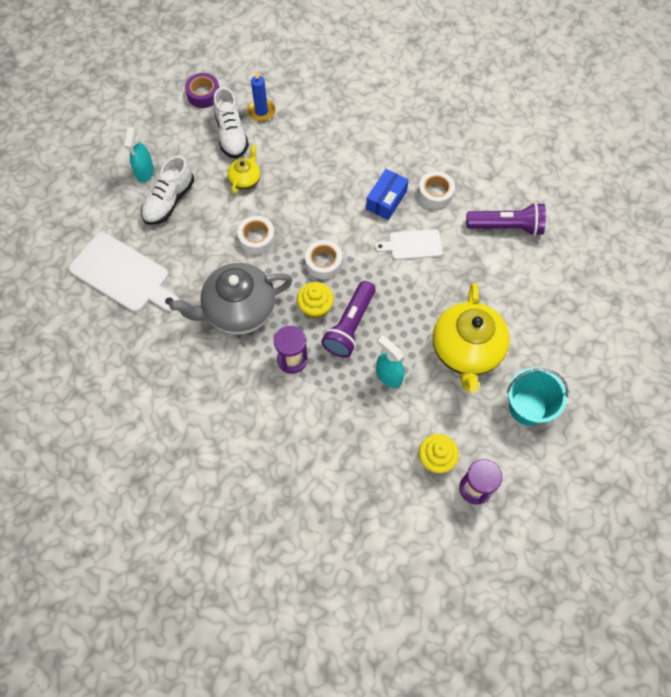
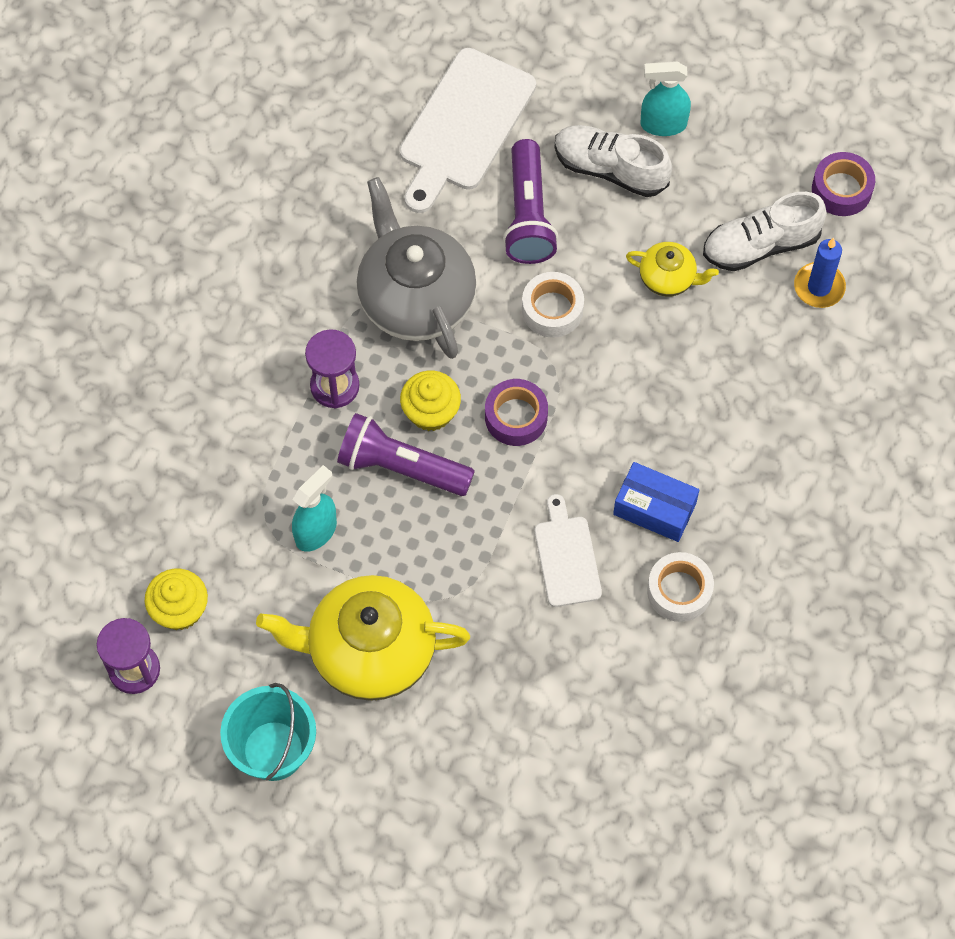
camera: 85 degrees right, 0 degrees up
(323, 263) = (516, 417): white tape -> purple tape
(506, 226) = (623, 717): purple flashlight -> purple flashlight (528, 215)

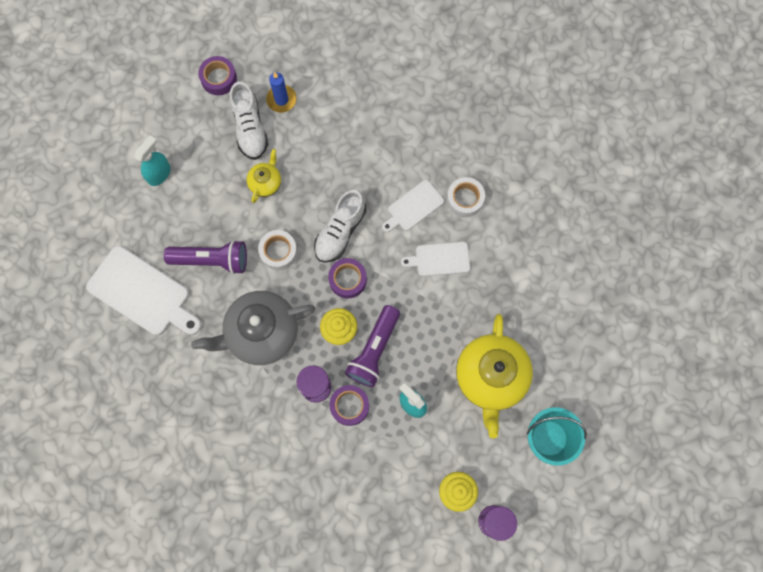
camera: 85 degrees left, 10 degrees up
(308, 438) = (349, 406): none -> purple tape
(610, 169) = (186, 208): white shoe -> white shoe (340, 231)
(654, 509) = (413, 207): blue box -> white cutting board
(663, 124) = (159, 174): turquoise spray bottle -> turquoise spray bottle turned 150 degrees counterclockwise

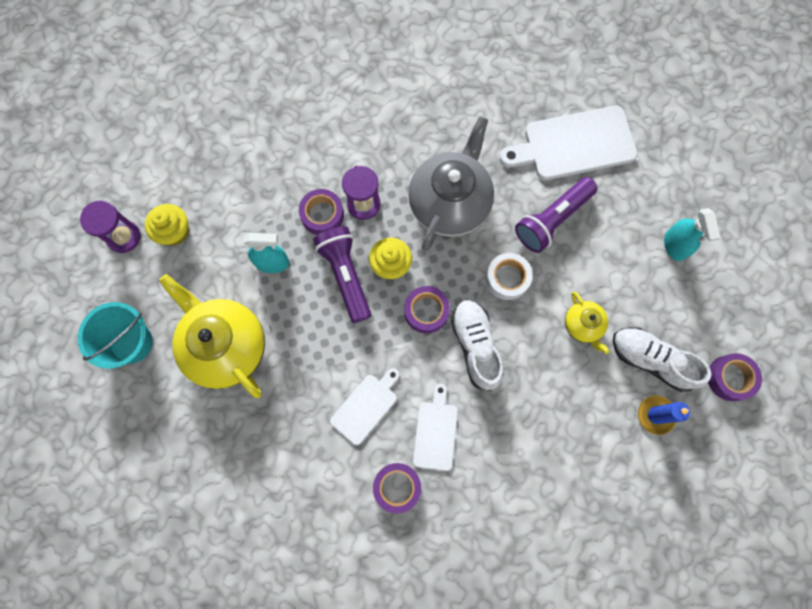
camera: 135 degrees right, 0 degrees up
(465, 199) = (397, 487): white tape -> purple tape

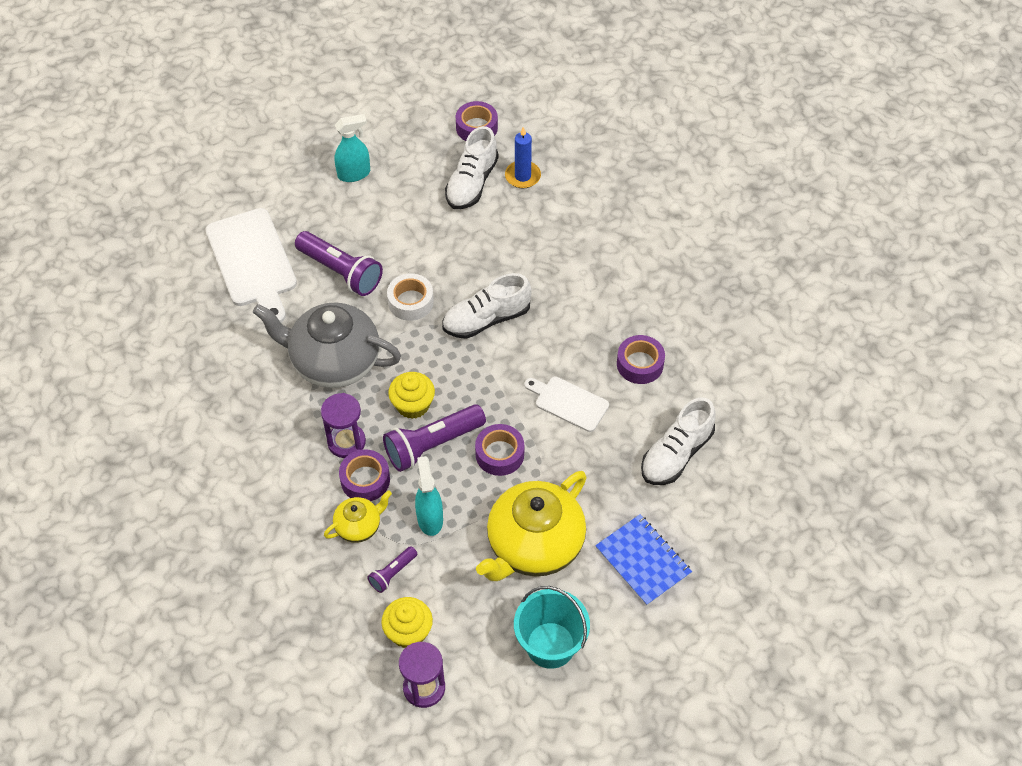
camera: 100 degrees left, 20 degrees down
(187, 440) = (643, 561): none -> blue notebook
(229, 226) = (392, 573): none -> purple flashlight
(288, 498) = (676, 454): none -> white shoe
(426, 311) = (458, 366): purple tape -> purple tape (499, 454)
(435, 432) = (579, 340): white cutting board -> none
(583, 325) = (448, 236): yellow teapot -> yellow teapot (359, 526)

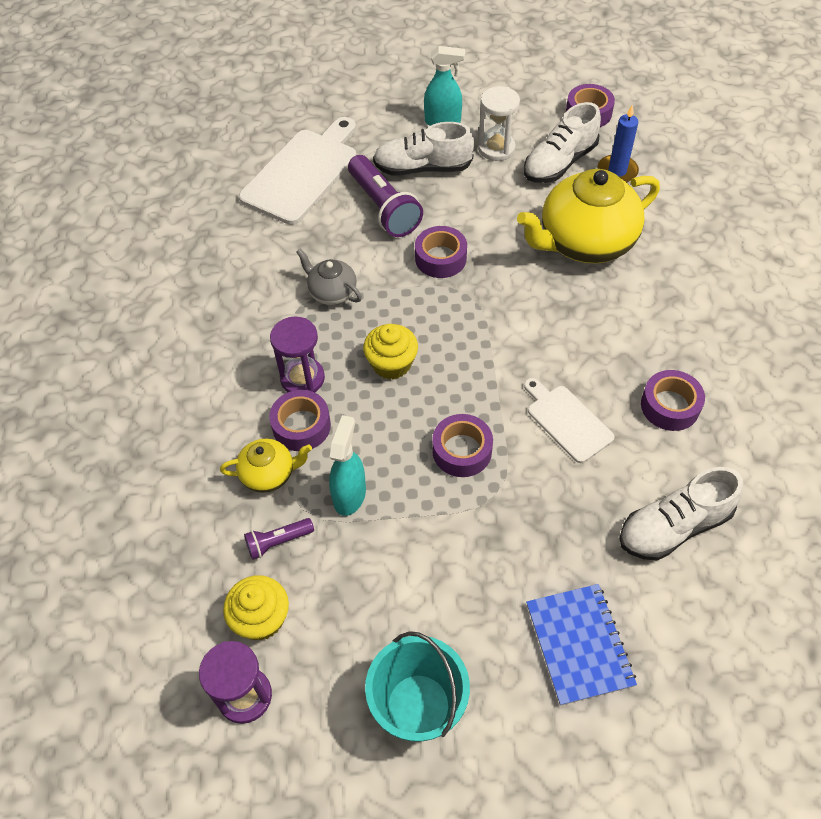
camera: 25 degrees right, 0 degrees up
(253, 262) = (302, 173): white cutting board -> white cutting board turned 150 degrees counterclockwise
(334, 362) = (332, 292): grey teapot -> grey teapot, size x0.48
(410, 302) = (440, 258): white tape -> purple tape
(412, 186) = (496, 148): none -> white hourglass
(432, 445) = (392, 414): purple flashlight -> none
(486, 319) = (513, 301): white shoe -> white shoe (423, 168)
(534, 545) = (454, 572): yellow teapot -> yellow teapot (585, 243)

